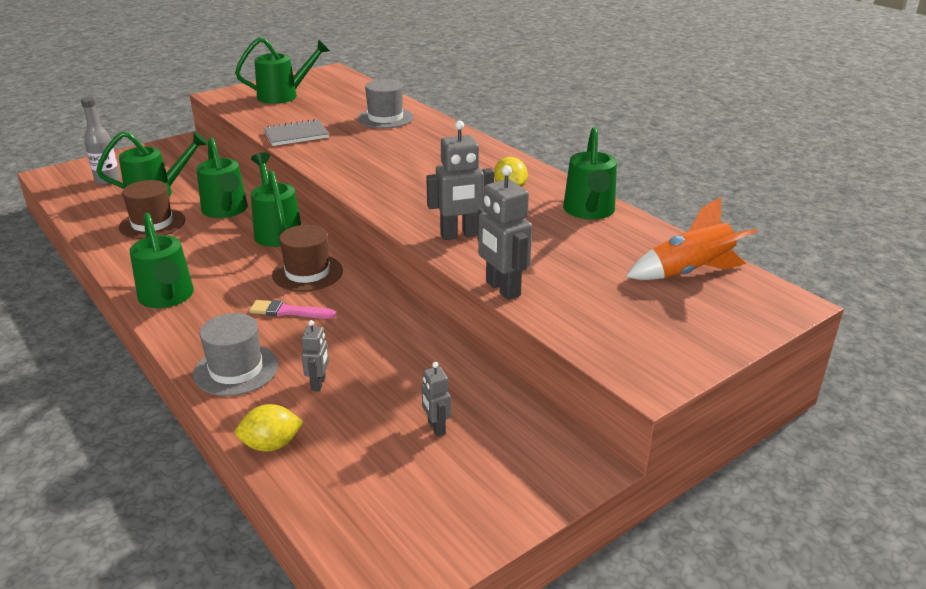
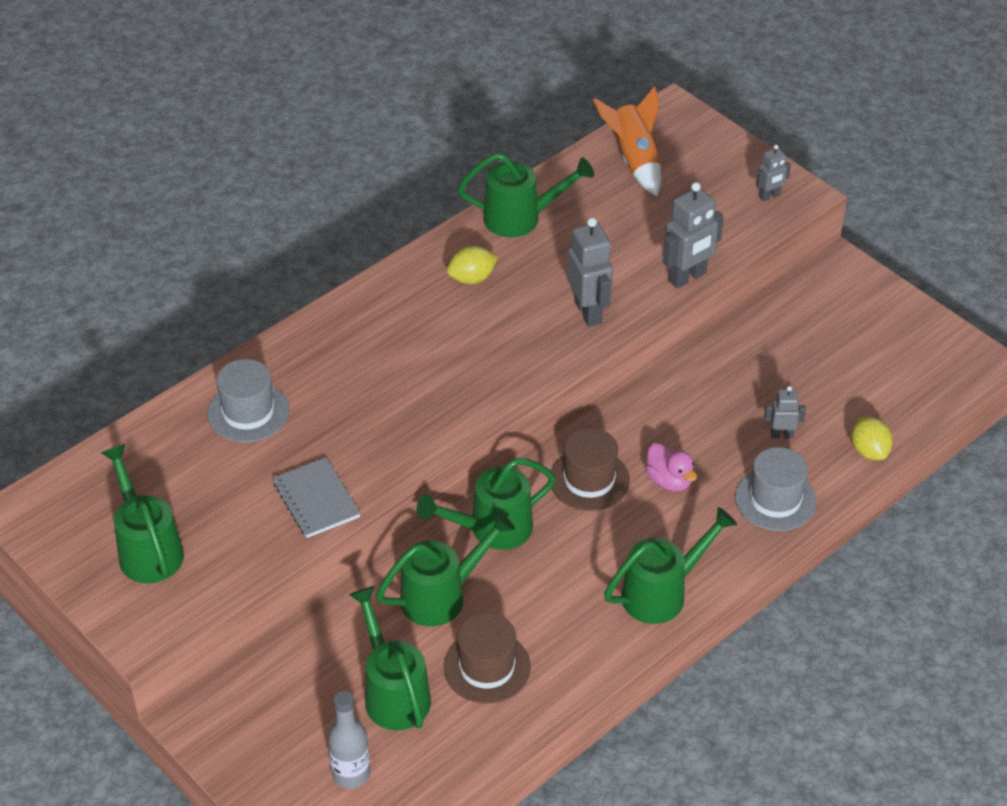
camera: 95 degrees left, 15 degrees up
(288, 311) = (669, 480): pink brush -> pink duck
(436, 428) = (820, 351): grey robot -> grey robot (769, 196)

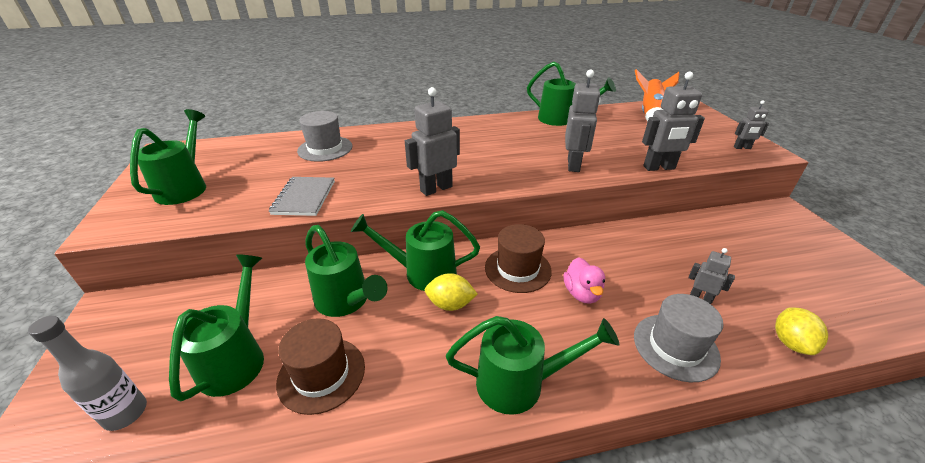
camera: 30 degrees right, 10 degrees down
(441, 596) = (346, 301): green watering can -> green watering can turned 45 degrees clockwise
(456, 420) = (436, 188): none -> grey robot
(472, 278) = (510, 133): yellow lemon -> yellow lemon (450, 304)

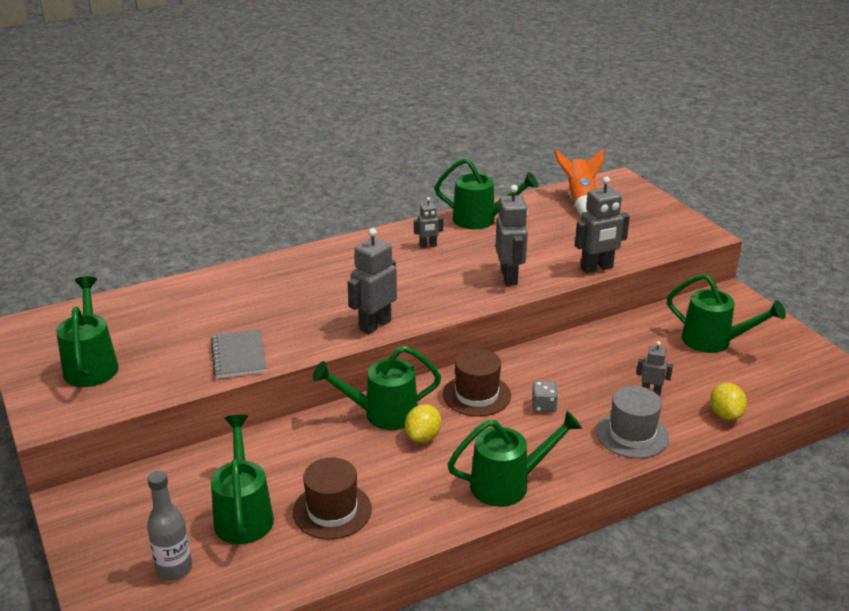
camera: 15 degrees left, 5 degrees down
(325, 148) = (220, 296): grey hat -> none
(346, 301) = (319, 452): green watering can -> green watering can (714, 341)
(450, 304) = (423, 437): yellow lemon -> yellow lemon turned 60 degrees counterclockwise
(582, 293) = (544, 406): pink duck -> grey dice
(742, 148) = (678, 232): grey robot -> grey robot (428, 245)

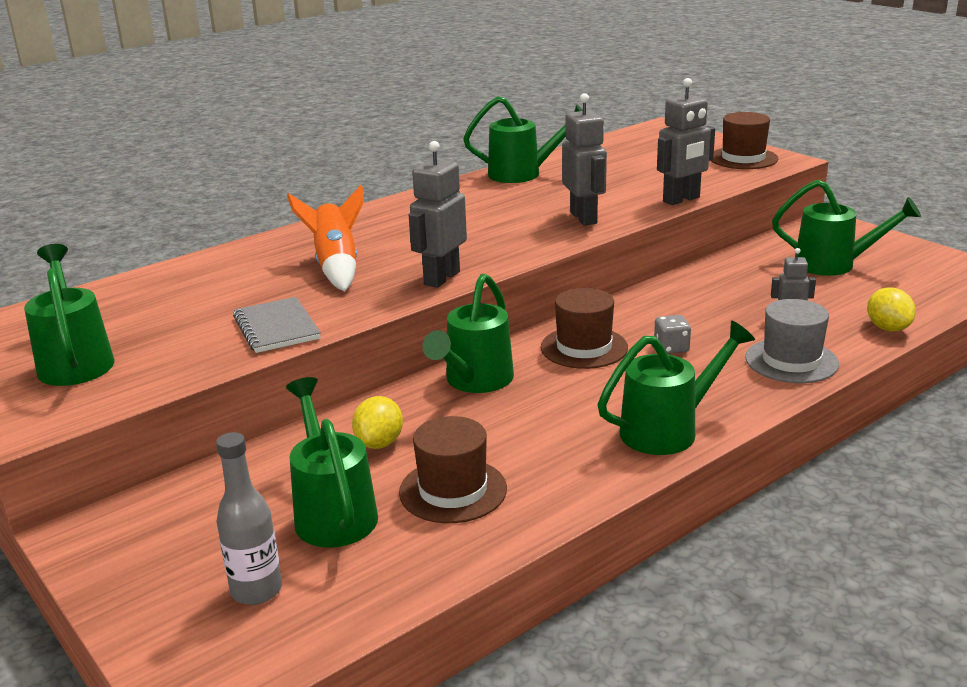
camera: 10 degrees left, 5 degrees down
(382, 414) = (475, 381): green watering can -> green watering can turned 45 degrees counterclockwise
(423, 437) = (537, 397): yellow lemon -> yellow lemon (379, 443)
(428, 245) = (471, 201): grey robot -> none
(580, 201) = (628, 147): orange rocket -> orange rocket (336, 266)
(670, 227) = (743, 158): none -> brown hat

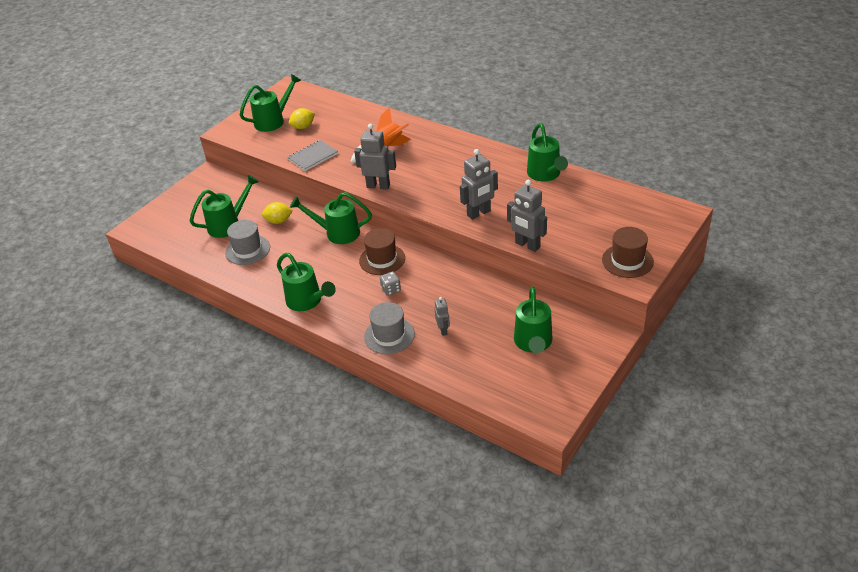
camera: 75 degrees right, 15 degrees up
(256, 590) = (181, 223): grey bottle -> none
(453, 490) = (247, 250): brown hat -> grey hat
(888, 328) = (443, 372): yellow lemon -> yellow lemon (303, 127)

